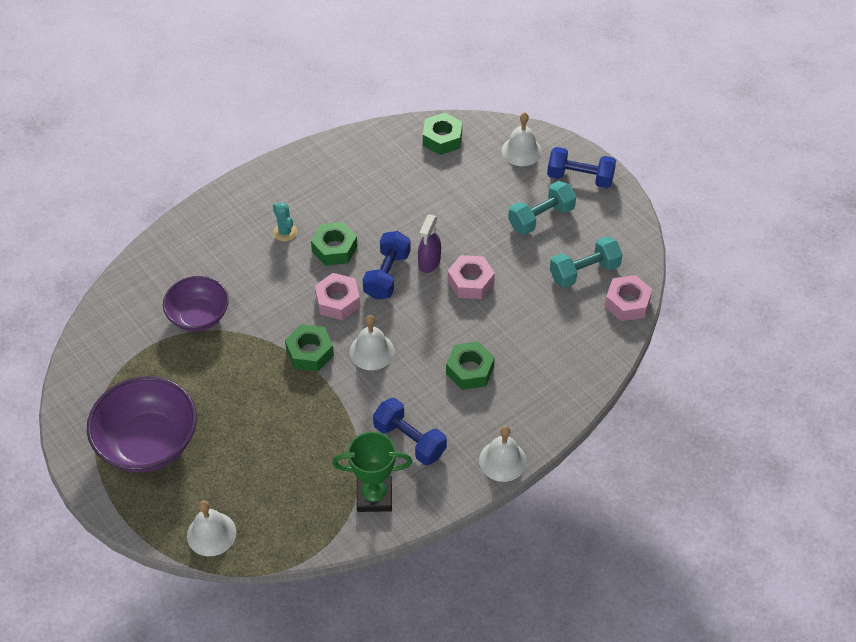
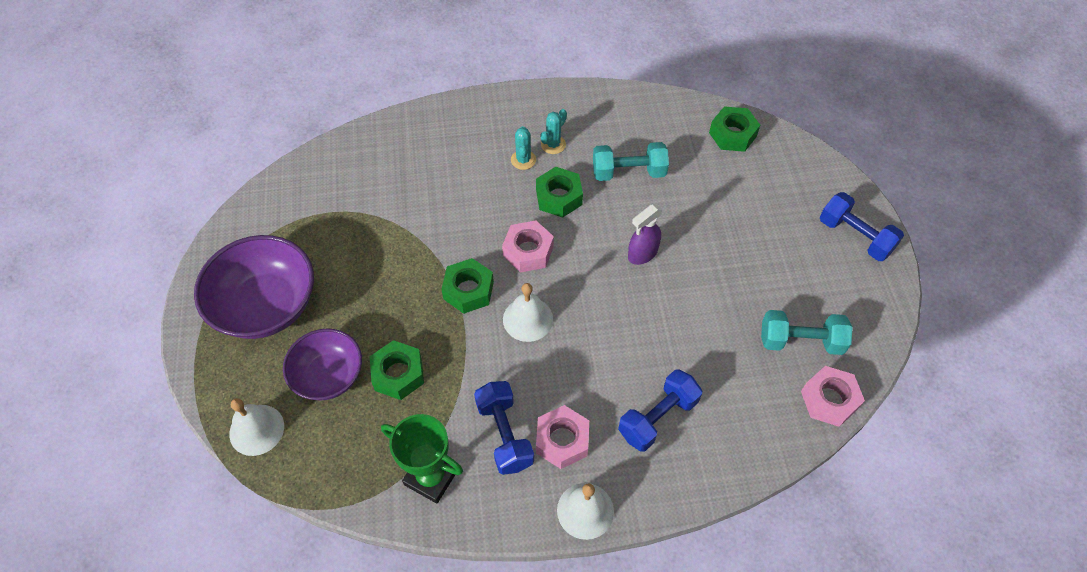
camera: 30 degrees right, 5 degrees up
(199, 316) = (393, 204): purple bowl -> purple bowl (328, 375)
(301, 209) = (553, 144): none -> turquoise cactus
(387, 275) = (592, 247): blue dumbbell -> blue dumbbell (657, 417)
(470, 282) = (671, 294): pink nut -> pink nut (562, 440)
(470, 370) = (613, 389): green nut -> green nut (398, 374)
(521, 151) = (807, 181): white bell -> none
(541, 218) = (787, 260): turquoise dumbbell -> turquoise dumbbell (628, 172)

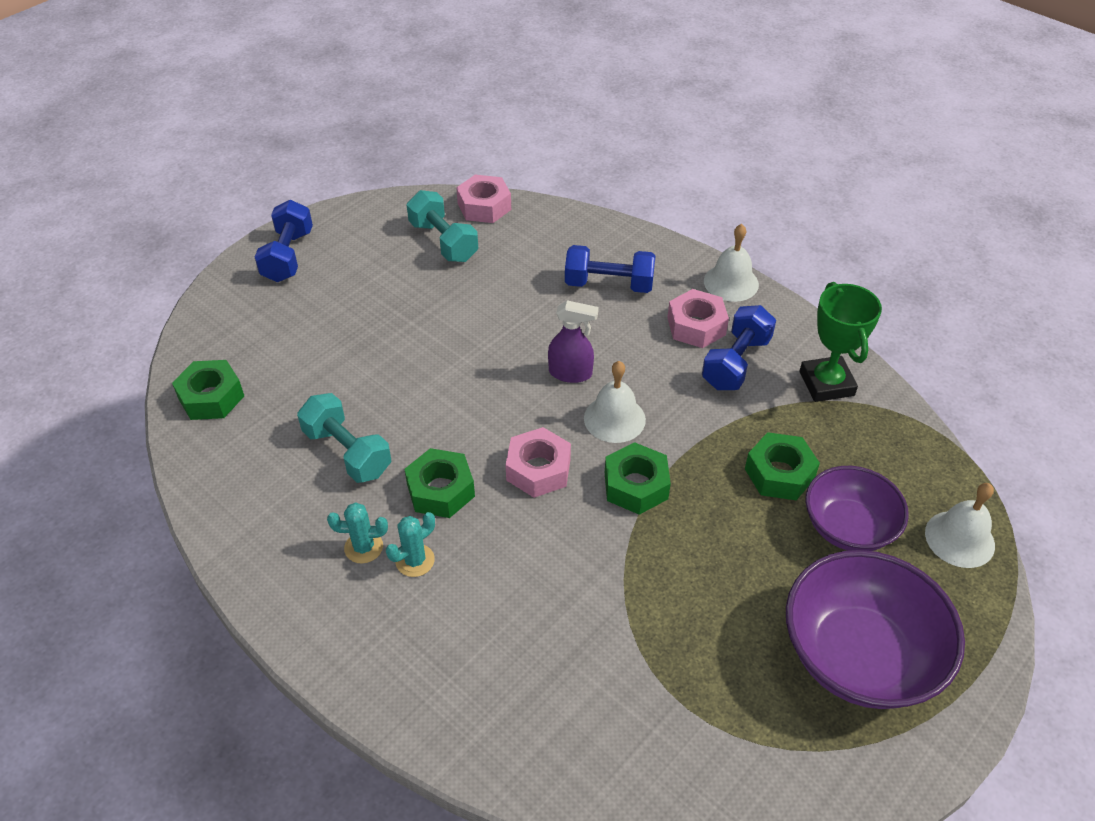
camera: 130 degrees left, 10 degrees down
(642, 254) = (450, 381): purple spray bottle -> purple spray bottle (571, 373)

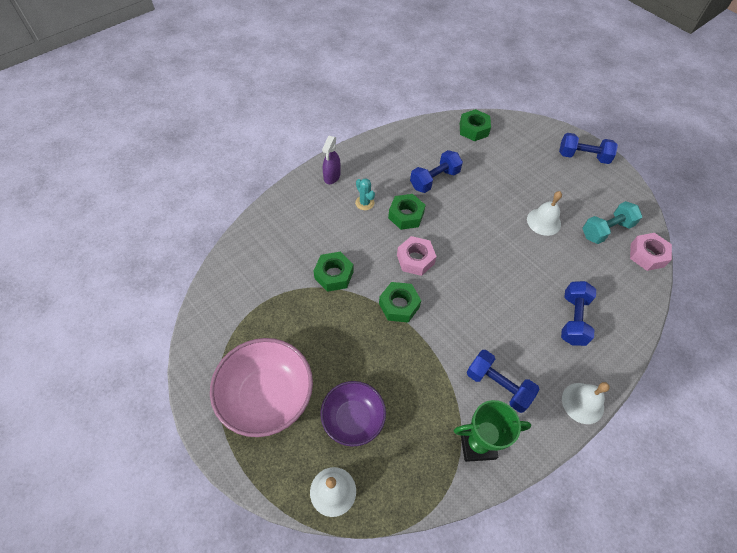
camera: 95 degrees right, 10 degrees up
(347, 452) = (434, 179): turquoise dumbbell -> blue dumbbell
(363, 547) = (375, 184): turquoise cactus -> none
(571, 373) = (489, 285): purple spray bottle -> purple spray bottle (332, 176)
(614, 418) = (450, 303): white bell -> white bell (543, 221)
(696, 326) = (534, 367): pink nut -> none
(779, 473) = (399, 388): green nut -> green nut (334, 275)
(859, 655) = (267, 396): purple bowl -> pink bowl

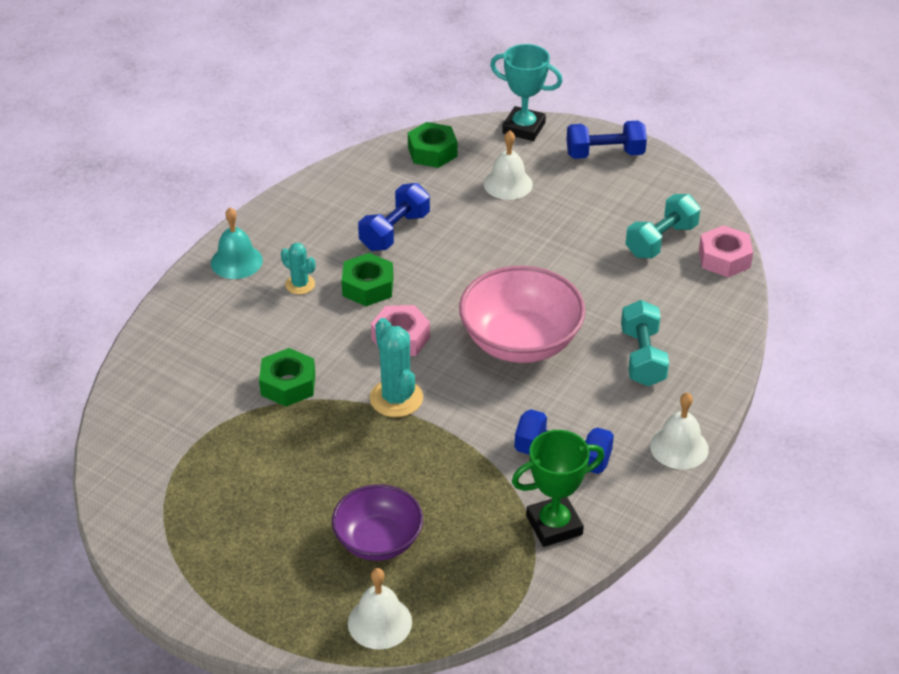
camera: 15 degrees left, 15 degrees down
(267, 396) = (248, 546): pink bowl -> pink bowl (520, 341)
(332, 176) = (236, 261): purple spray bottle -> turquoise bell
(399, 305) = (396, 398): green nut -> turquoise cactus
(535, 126) = (523, 128): none -> turquoise trophy
(543, 221) = (570, 249): white bell -> white bell (508, 184)
(573, 319) = (642, 357): blue dumbbell -> turquoise dumbbell

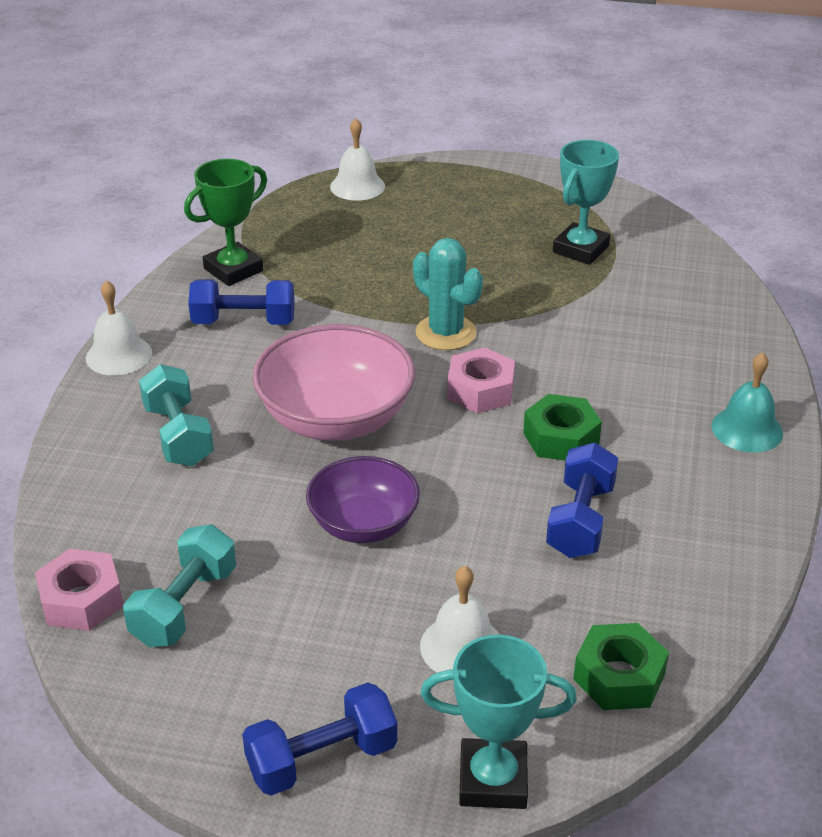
camera: 160 degrees right, 5 degrees down
(216, 461) = (581, 249): none -> turquoise trophy
(288, 384) = (568, 320): green nut -> none
(300, 284) = (645, 421): turquoise cactus -> none
(378, 540) = (390, 229): purple bowl -> purple bowl (363, 524)

